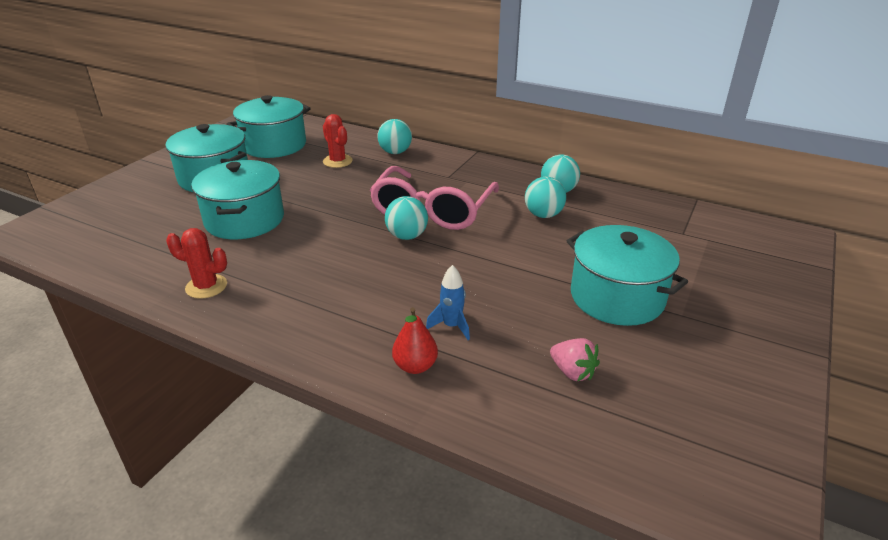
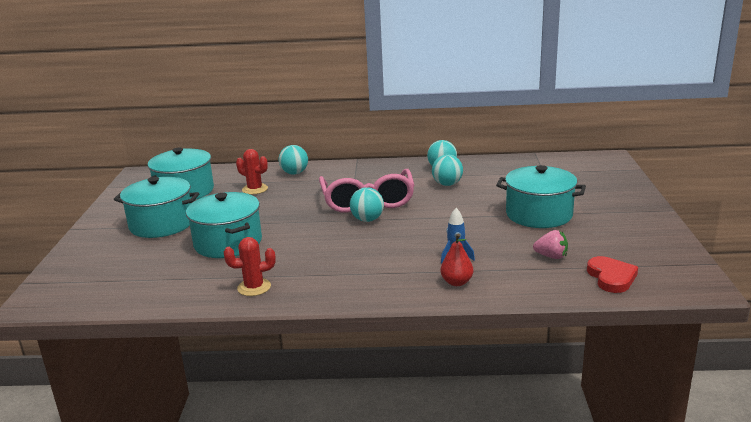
camera: 25 degrees left, 10 degrees down
(626, 443) = (611, 277): none -> red heart

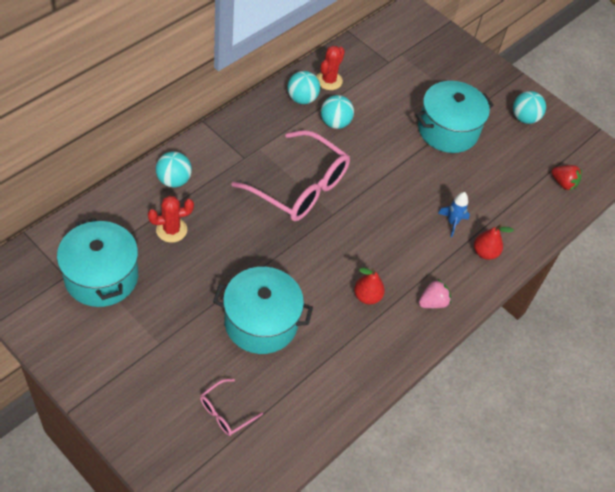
camera: 55 degrees left, 30 degrees up
(131, 268) = (225, 412): none -> pink glasses
(161, 224) = (158, 339): turquoise pot -> none
(254, 287) = (360, 359): red cactus -> red cactus (329, 80)
(318, 262) = (367, 296): none -> red pear
(367, 220) = (333, 215): turquoise ball -> turquoise ball (524, 118)
(551, 256) = (508, 181): pink strawberry -> pink strawberry (433, 302)
(611, 277) = (563, 183): red heart -> red strawberry

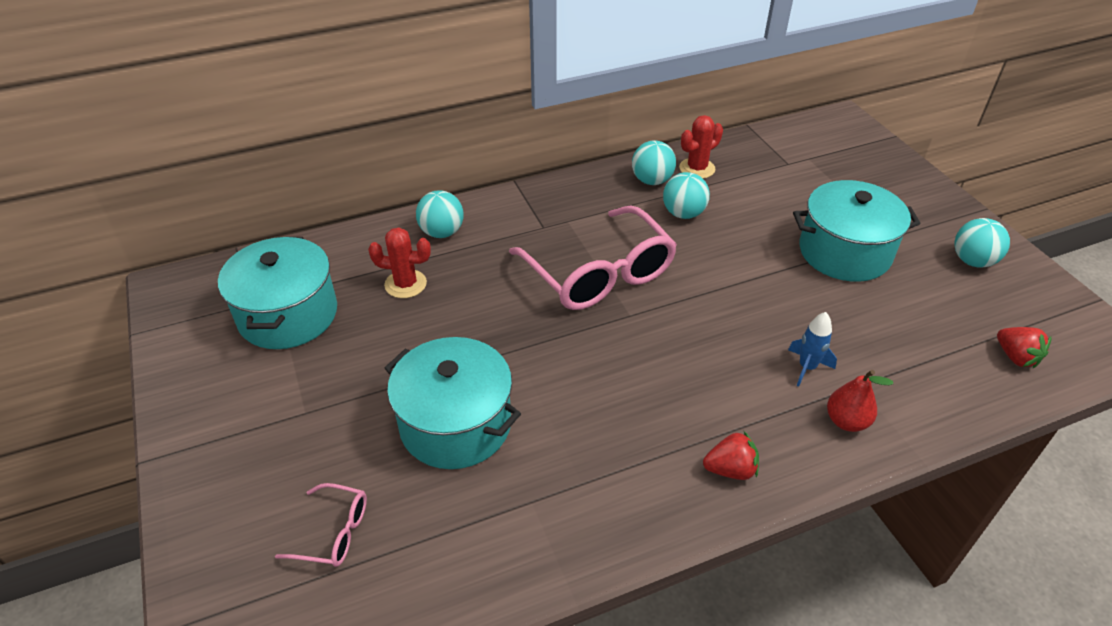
camera: 30 degrees right, 10 degrees down
(225, 412) = (334, 533): pink glasses -> pink glasses turned 150 degrees counterclockwise
(367, 296) = (629, 432): red pear -> none
(433, 302) = (730, 469): pink strawberry -> red strawberry

